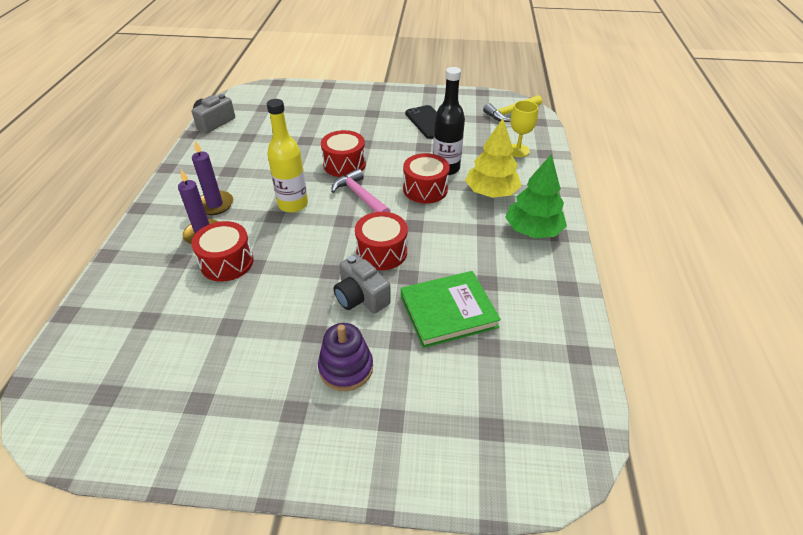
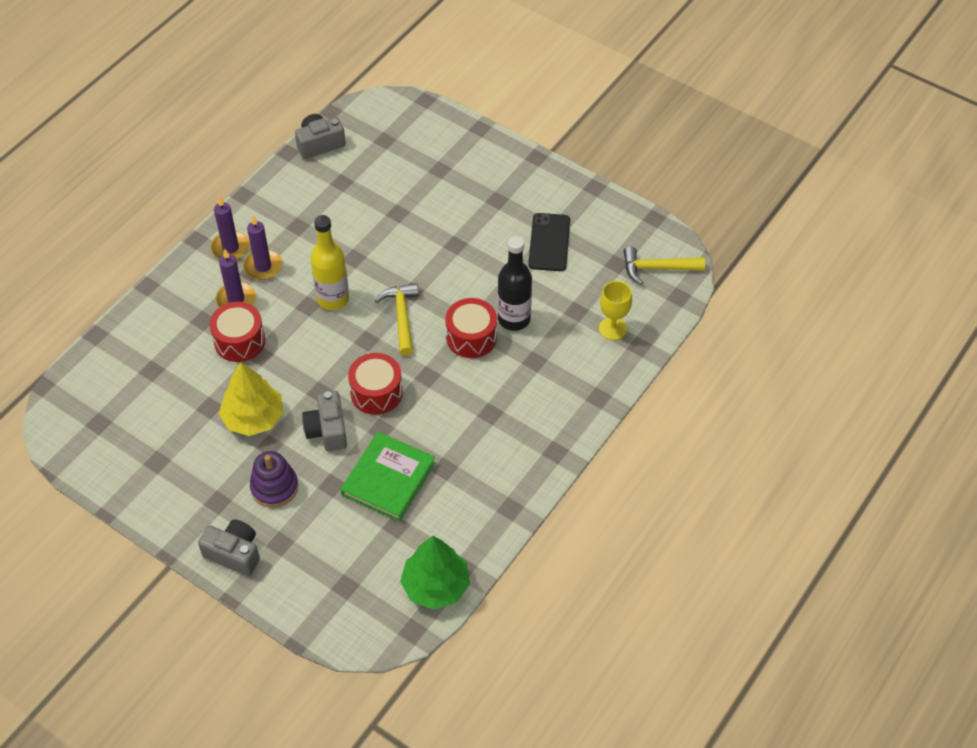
camera: 30 degrees right, 10 degrees up
(176, 202) = (230, 248): none -> purple candle
(344, 164) = (415, 267): red drum -> none
(349, 457) = (234, 553): none -> grey camera
(360, 196) = (402, 317): pink hammer -> yellow hammer
(448, 311) = (388, 479): green book -> green book turned 75 degrees counterclockwise
(491, 192) = (533, 372): yellow tree -> yellow tree (253, 418)
(532, 230) = (534, 435): green tree -> green tree (435, 586)

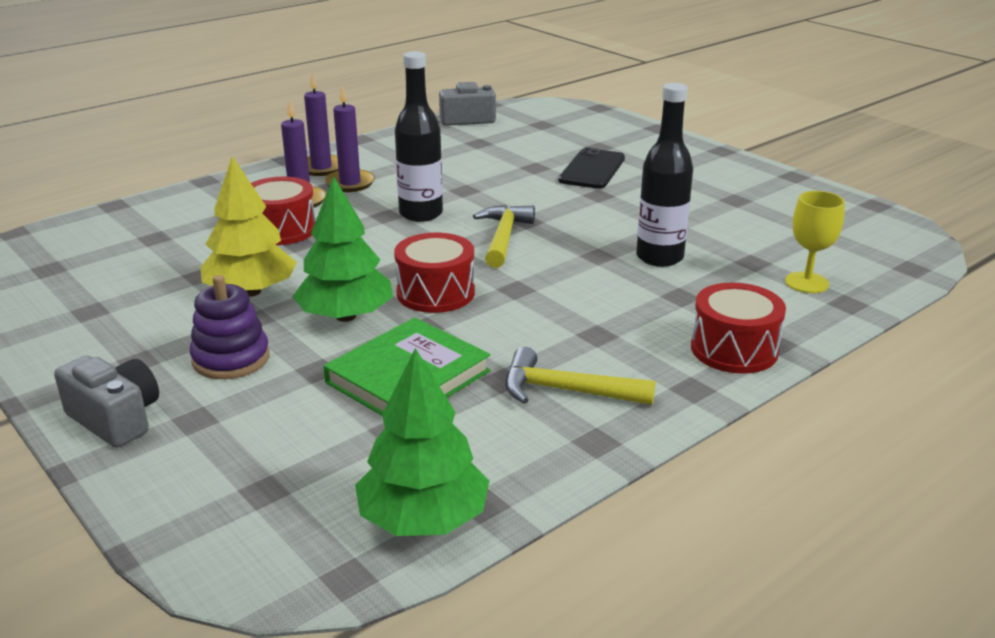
camera: 15 degrees right, 25 degrees down
(327, 430) = (345, 316): grey camera -> green tree
(333, 299) = (421, 214): yellow bottle -> black bottle
(471, 337) = (593, 264): red drum -> red drum (734, 349)
(549, 242) = (725, 206): black phone -> black phone (592, 169)
(657, 268) = (878, 242): yellow hammer -> yellow hammer (566, 391)

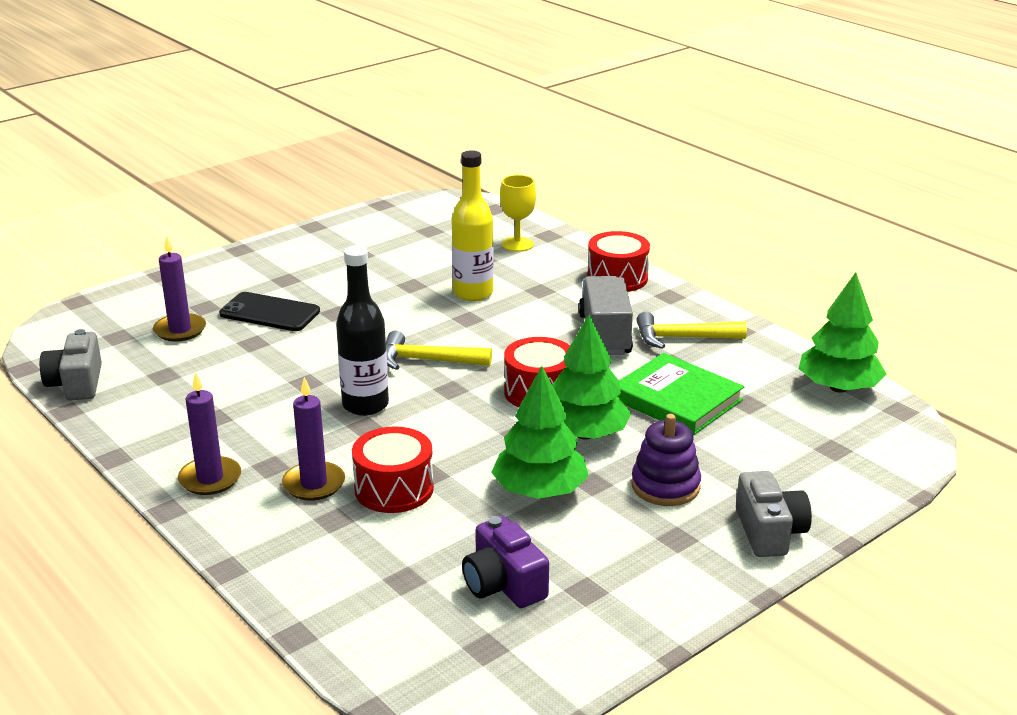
camera: 90 degrees left, 0 degrees up
(116, 419) = (769, 532): grey camera -> grey camera turned 135 degrees clockwise
(122, 275) = (503, 584): none -> purple camera
(251, 291) = (540, 491): yellow tree -> green tree
(350, 183) = (268, 454): purple candle -> purple candle (180, 330)
(566, 391) = (682, 338): yellow hammer -> yellow hammer turned 75 degrees clockwise
(569, 335) = (605, 334): none -> grey truck
(659, 257) = (473, 293): black bottle -> yellow bottle

